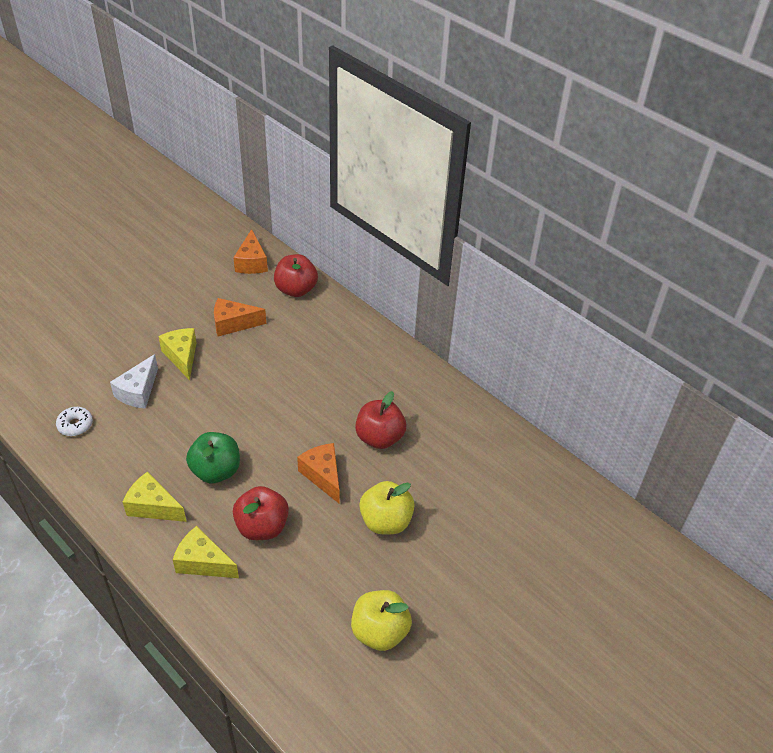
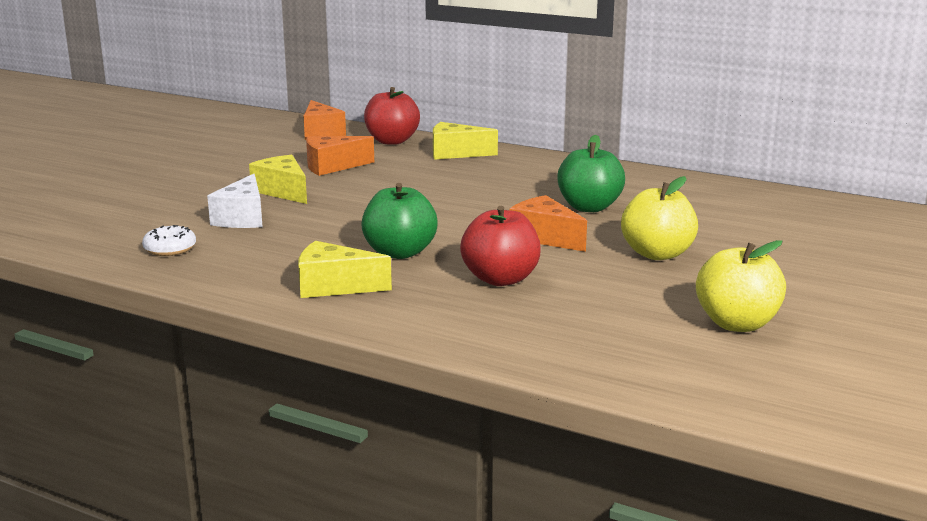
camera: 15 degrees left, 25 degrees down
(203, 562) = (443, 313): yellow cheese -> yellow cheese (455, 153)
(379, 438) = (589, 207): red apple -> green apple

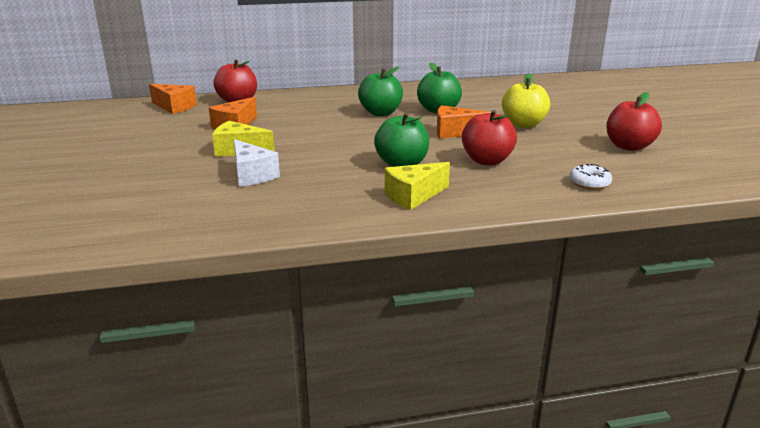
camera: 40 degrees left, 5 degrees up
(170, 249) = (249, 211): white donut -> white donut (589, 183)
(455, 153) = (296, 99): yellow cheese -> none
(511, 192) = (380, 113): none -> green apple
(737, 324) = (628, 146): yellow apple -> red apple

